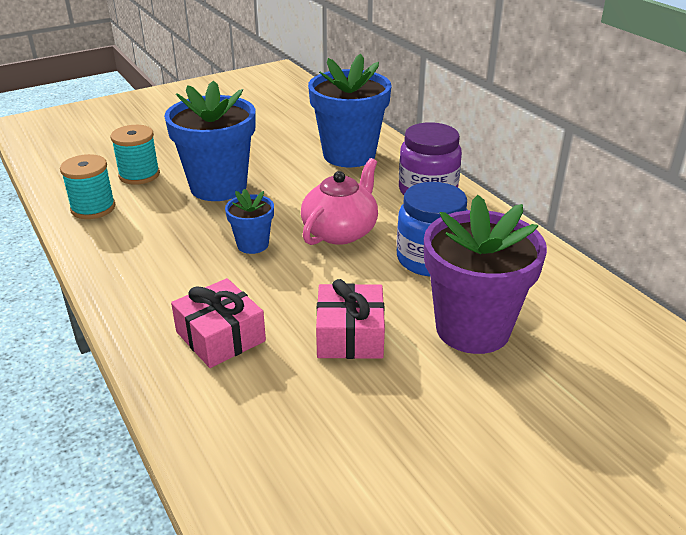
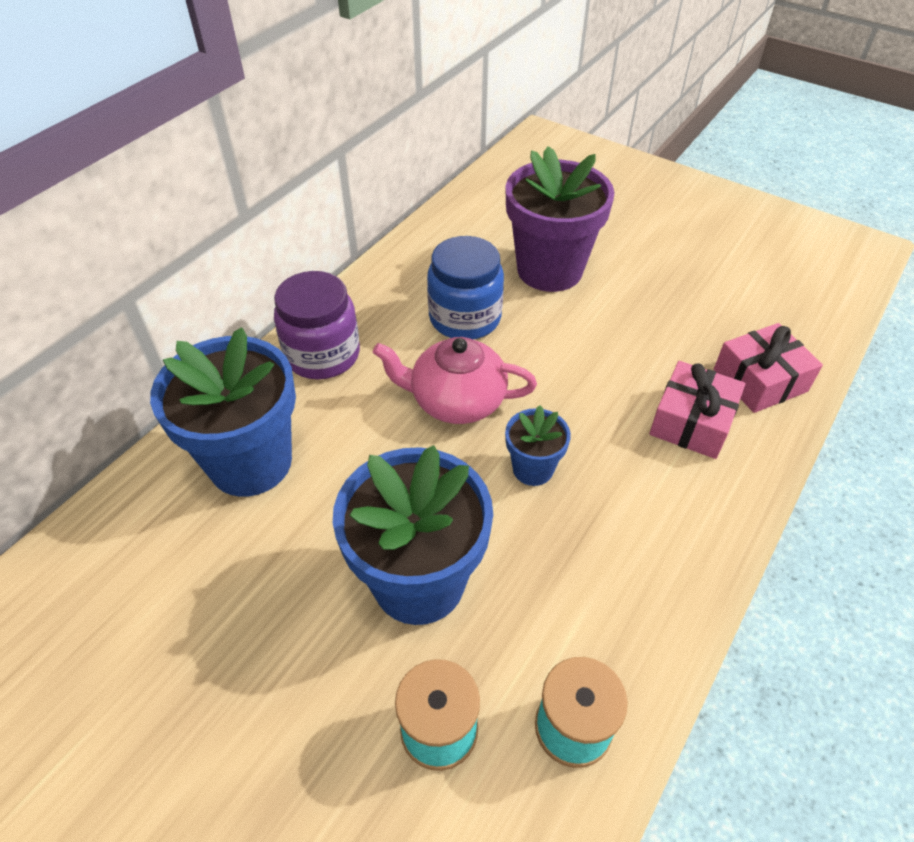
camera: 115 degrees left, 15 degrees up
(350, 335) = (616, 336): pink gift -> pink gift (760, 380)

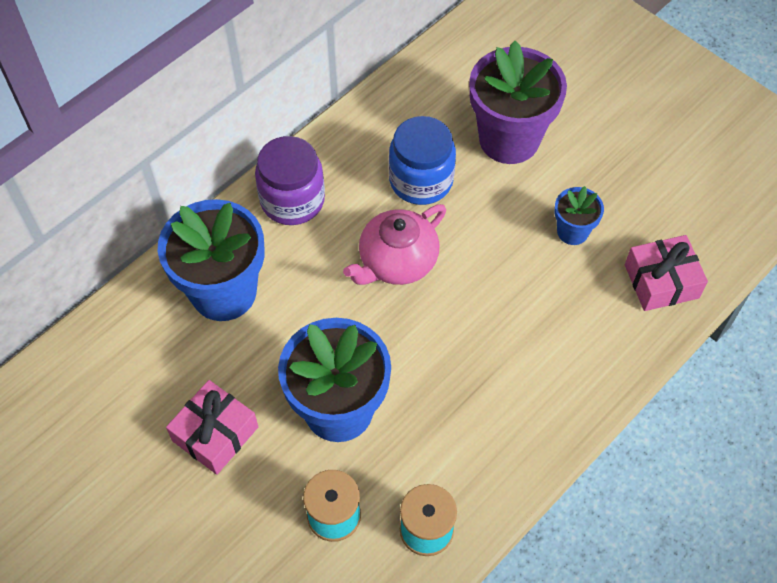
camera: 10 degrees right, 10 degrees up
(456, 400) = (397, 261): pink teapot -> pink teapot turned 60 degrees counterclockwise
(533, 469) = (446, 332): blue flower pot -> blue flower pot (572, 231)
(691, 422) = (588, 311): pink gift -> pink gift (215, 434)

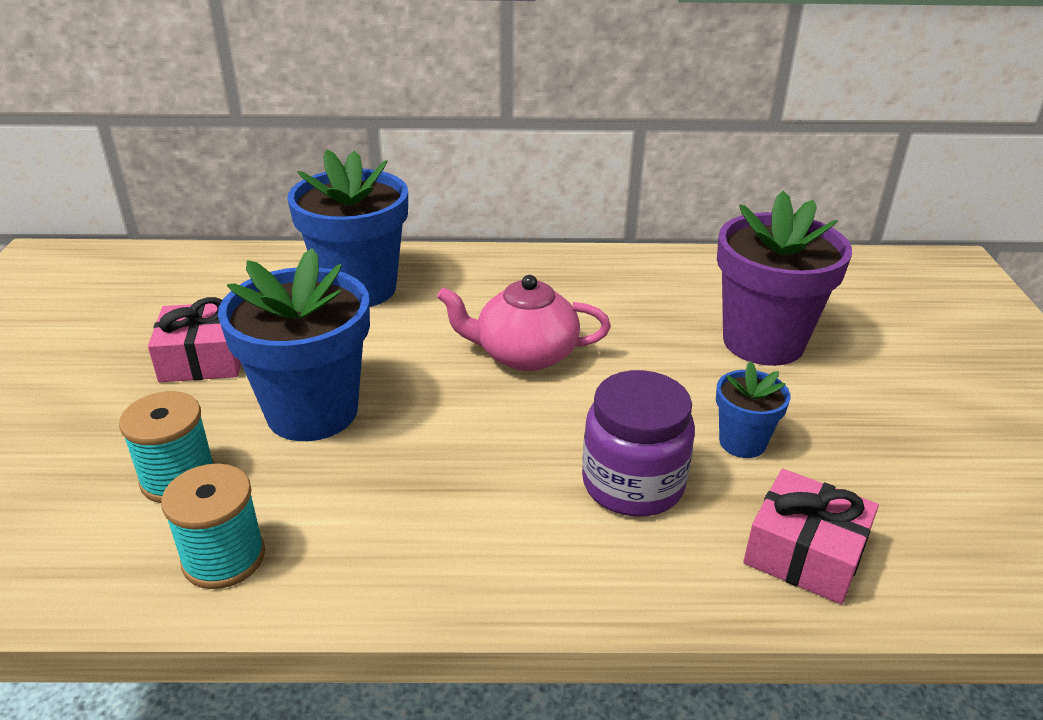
camera: 45 degrees right, 25 degrees down
(292, 200) = (498, 272): purple jar -> purple jar (633, 484)
(421, 180) = (630, 320): blue jar -> none

